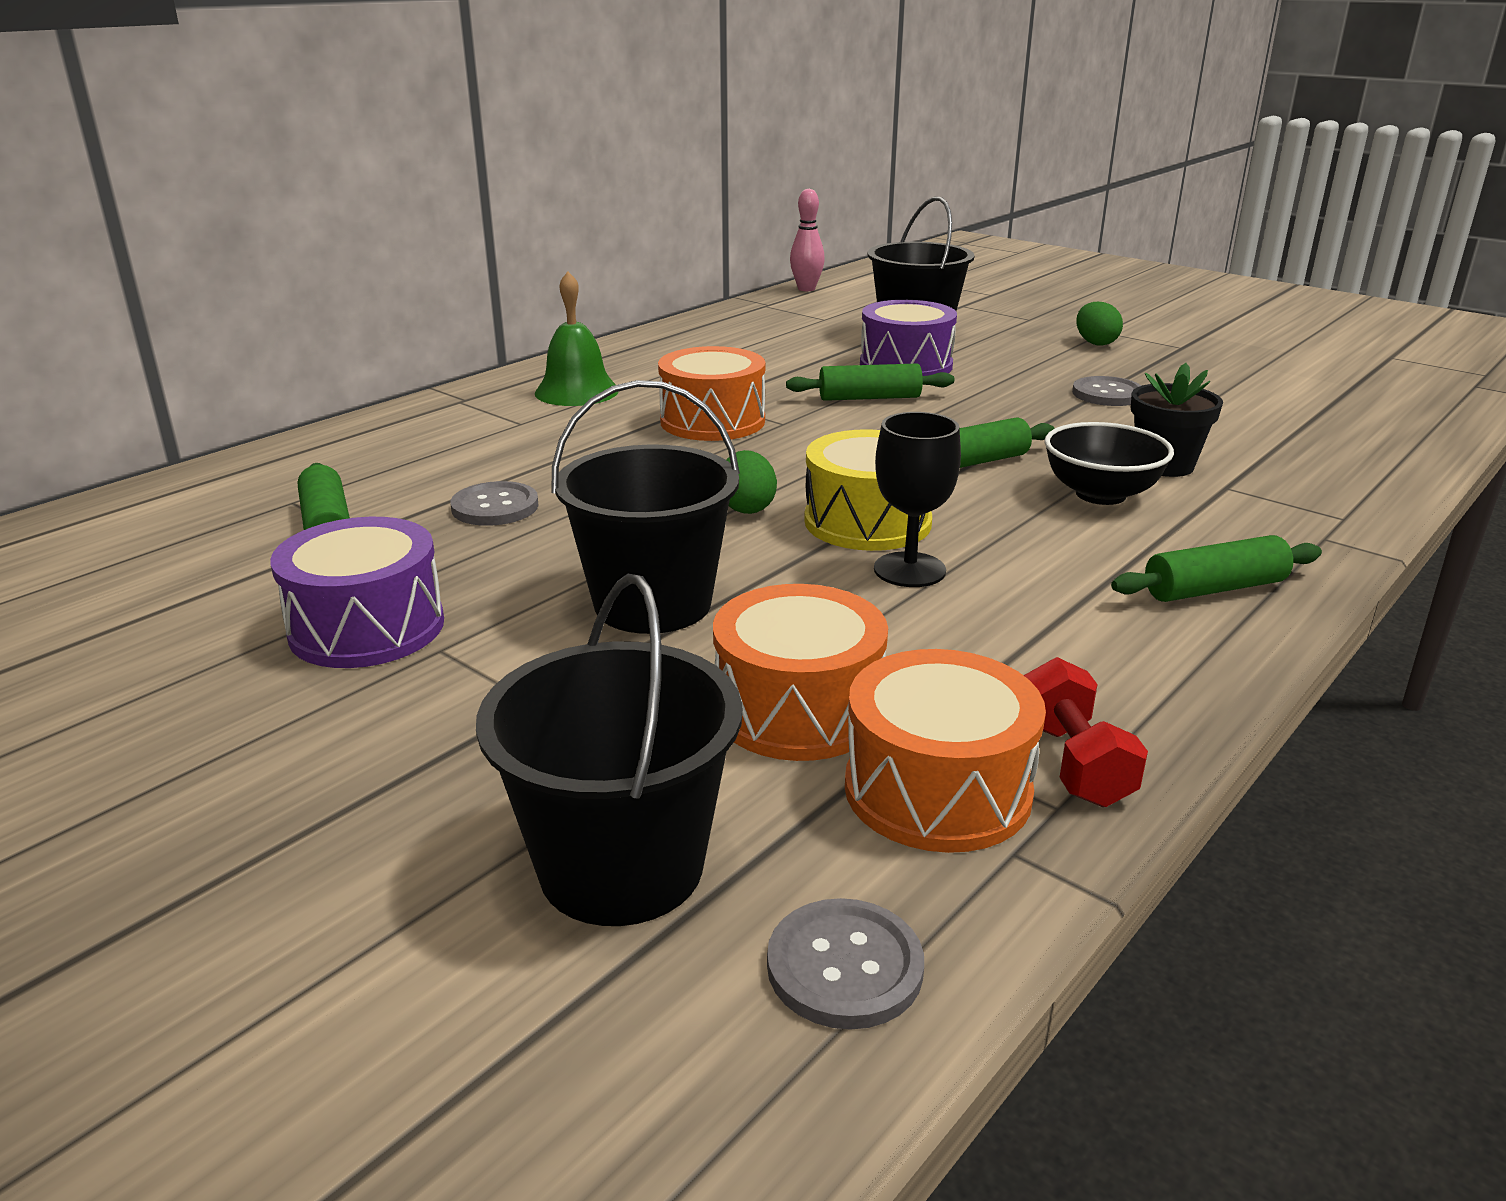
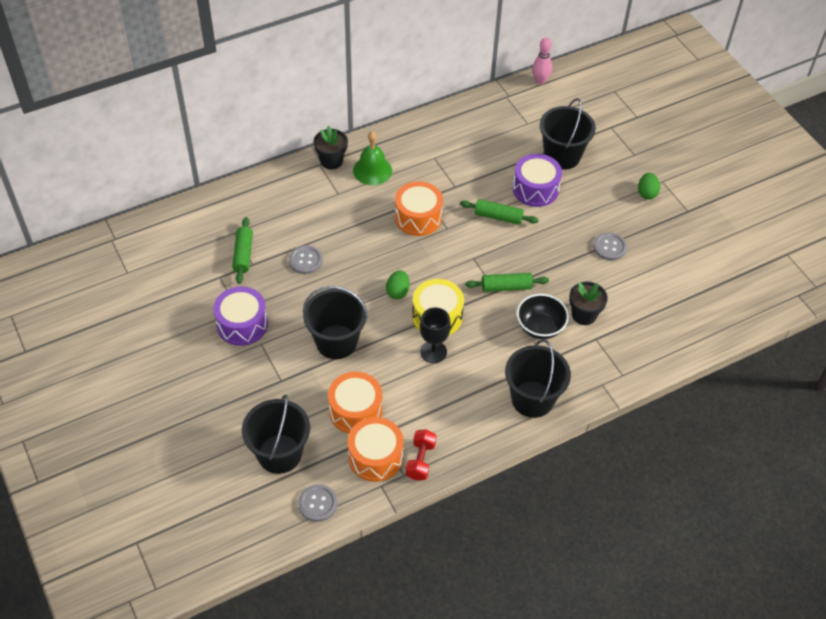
camera: 20 degrees right, 25 degrees up
(483, 394) = (331, 161): none -> black flower pot
(1214, 589) = (532, 399): green rolling pin -> black bucket

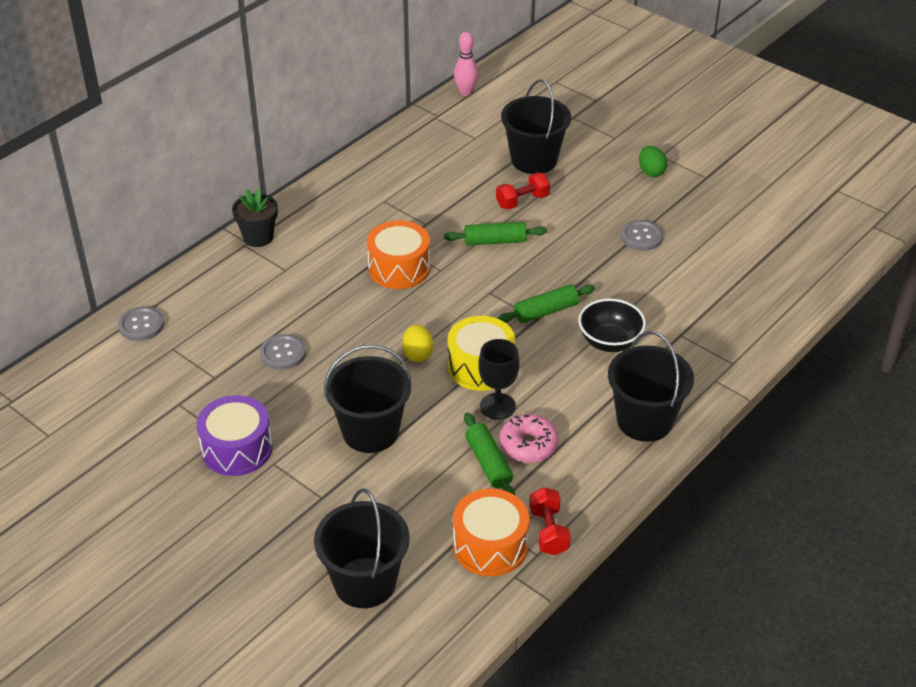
camera: 20 degrees left, 10 degrees down
(243, 255) = (197, 370): green rolling pin -> green rolling pin (488, 463)
(317, 503) = (446, 624): grey button -> grey button (141, 325)
(355, 410) = (436, 501): orange drum -> none
(372, 170) = (315, 233): green bell -> none
(397, 291) = (417, 354): green egg -> yellow egg
(439, 390) = (528, 445): none -> pink donut
(535, 189) = (522, 201): purple drum -> red dumbbell
(584, 315) = (653, 314): black flower pot -> none

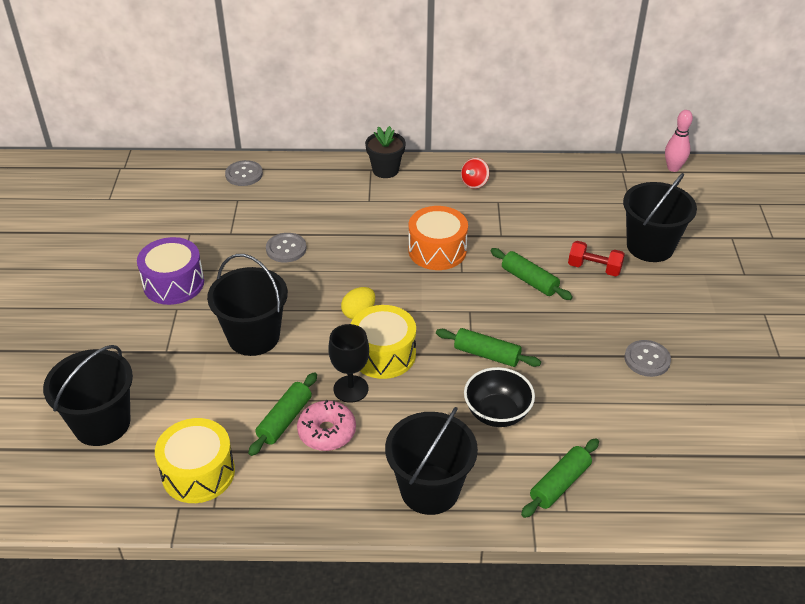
camera: 50 degrees right, 0 degrees up
(344, 199) = (474, 183): none -> red spinning top
(490, 545) = (198, 473): orange drum -> yellow drum
(548, 531) = (244, 500): red dumbbell -> none
(651, 172) = (735, 319): green egg -> none
(706, 352) = (560, 484): none -> green rolling pin

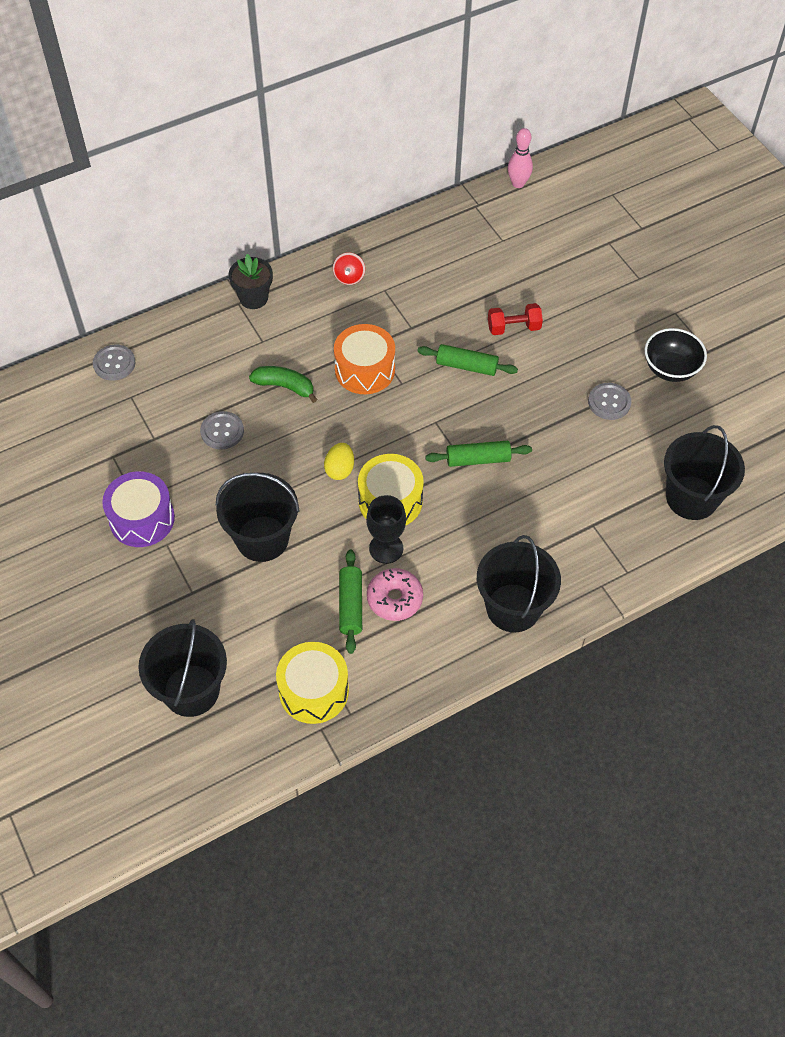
camera: 30 degrees left, 15 degrees up
(361, 237) = (285, 386): none -> green banana
(497, 413) = (521, 512): black bowl -> black bowl (670, 369)
(560, 484) = (608, 551): green rolling pin -> none
(650, 246) = (547, 282): black bucket -> black bucket (691, 498)

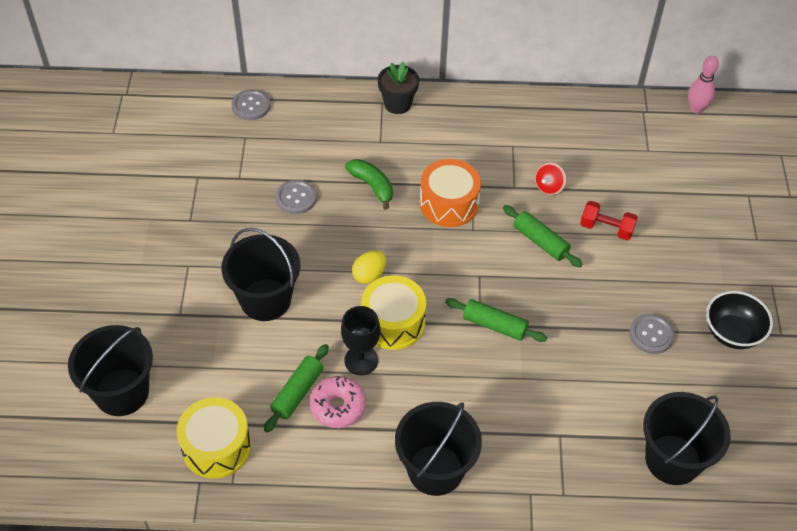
camera: 30 degrees right, 5 degrees down
(142, 519) = (184, 236): purple drum -> none
(349, 277) = (489, 122): red spinning top -> red spinning top (549, 187)

